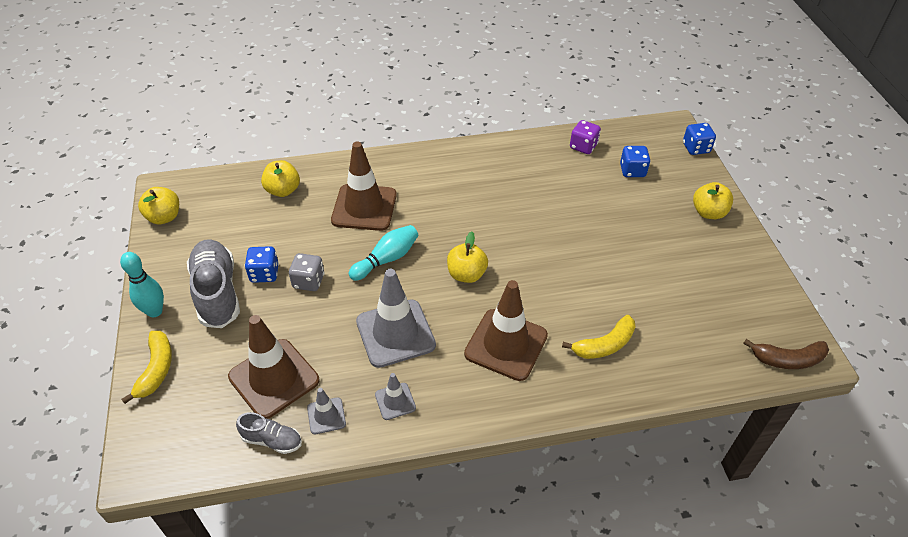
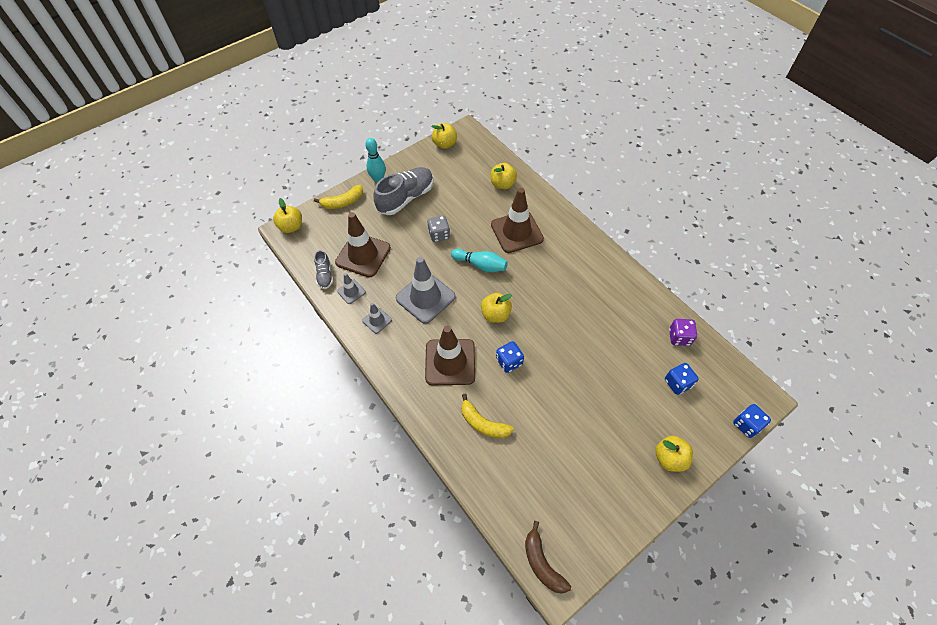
camera: 65 degrees right, 10 degrees up
(141, 457) = (291, 227): none -> yellow apple
(264, 274) = (432, 211): blue dice -> blue dice (509, 362)

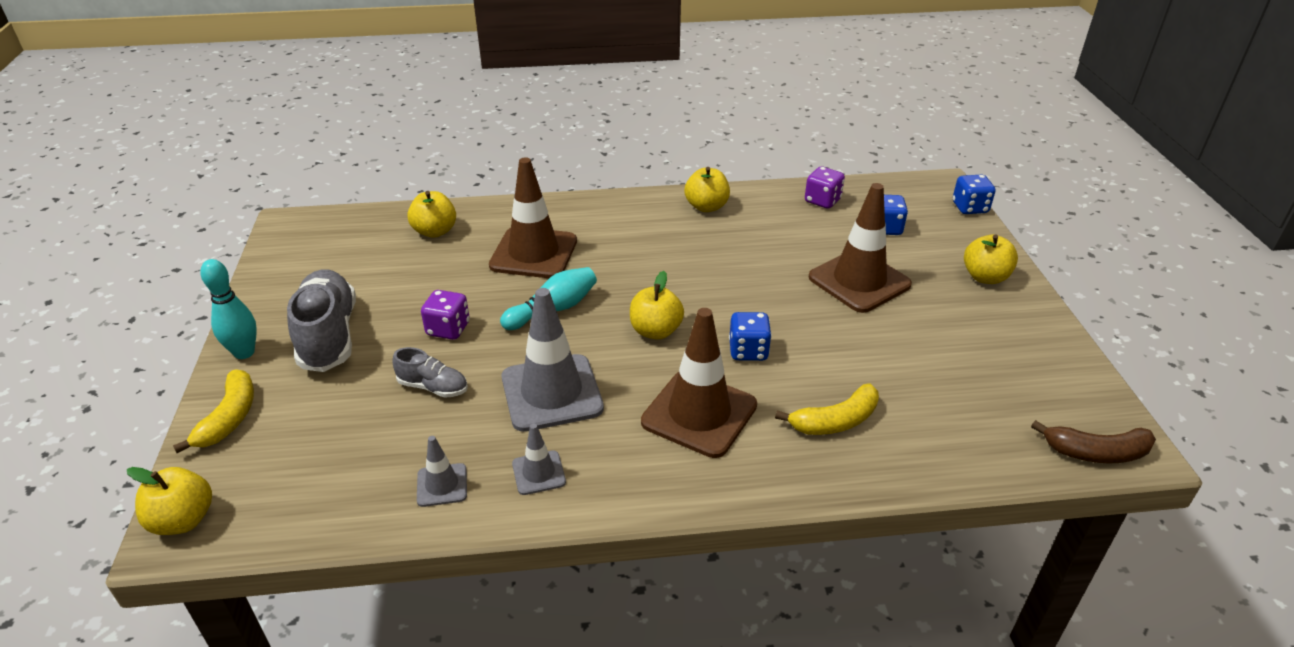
camera: 60 degrees left, 20 degrees down
(325, 275) = (362, 510): grey shoe -> grey shoe (433, 387)
(363, 255) = (380, 437): brown traffic cone -> brown traffic cone (859, 281)
(439, 235) = (448, 329): grey dice -> purple dice
(445, 144) = (282, 253): yellow apple -> yellow apple (706, 206)

